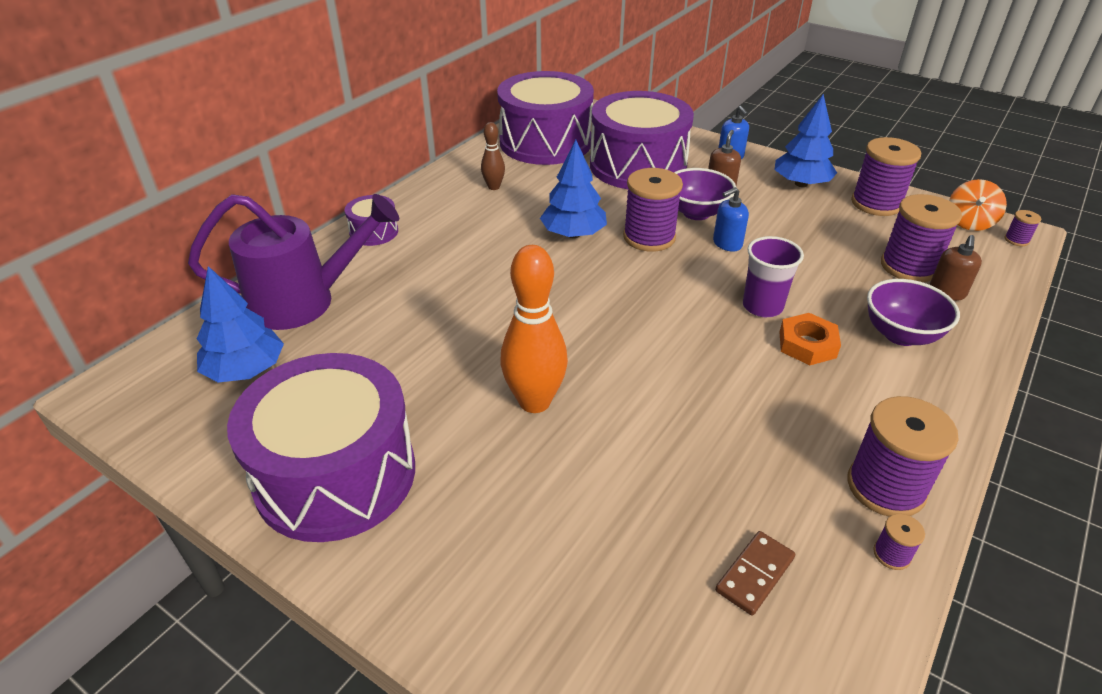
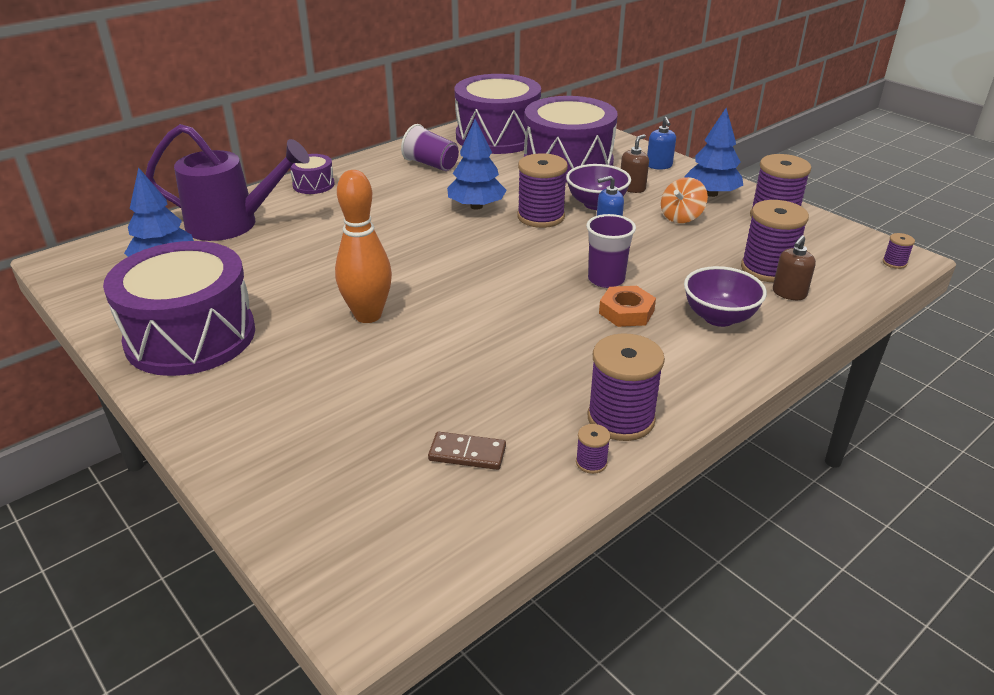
camera: 15 degrees right, 5 degrees down
(494, 187) = (431, 164): brown bowling pin -> purple cup
(755, 574) = (467, 454): brown domino -> brown domino turned 45 degrees clockwise
(969, 222) = (856, 243): orange spinning top -> orange spinning top (681, 217)

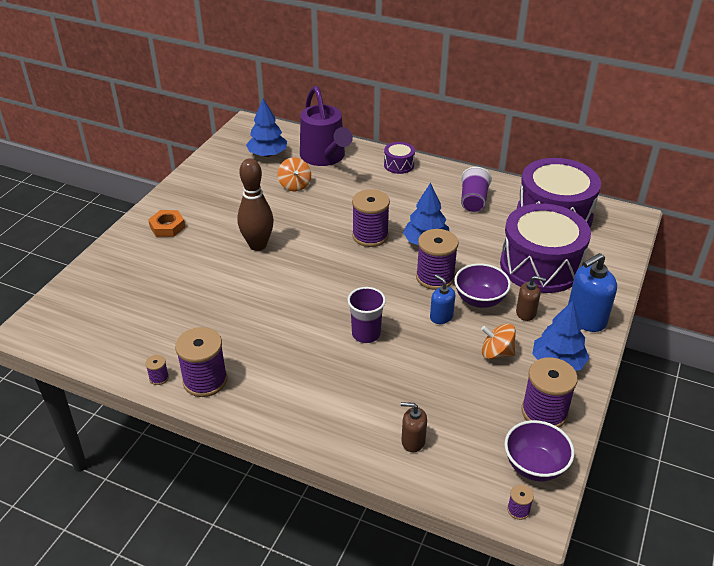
camera: 65 degrees right, 5 degrees up
(191, 336) = (203, 194): purple drum -> none
(266, 258) = (295, 185): none -> orange spinning top
(368, 315) = (258, 245): orange bowling pin -> brown bowling pin
(467, 454) = (147, 326): brown domino -> none
(626, 312) = (328, 355): orange nut -> orange nut (167, 227)
(659, 166) = (585, 319): blue soap dispenser -> blue soap dispenser, size x1.72
(719, 317) = (350, 405): purple bowl -> purple bowl (534, 466)
(767, 269) = (444, 422): purple spool -> purple spool (370, 236)

